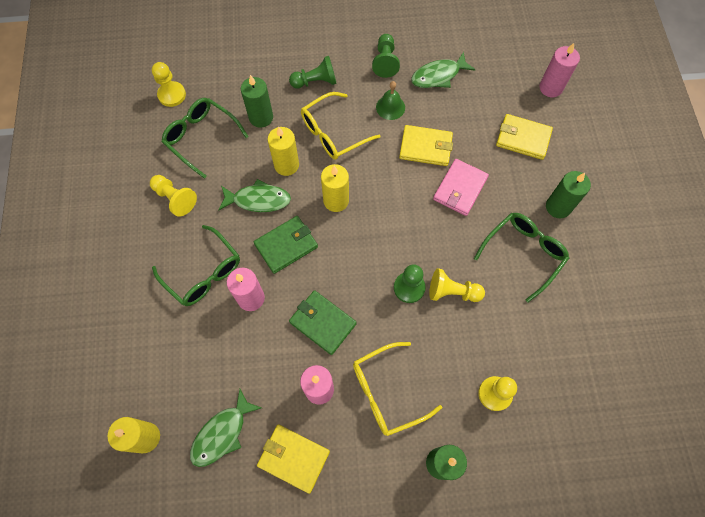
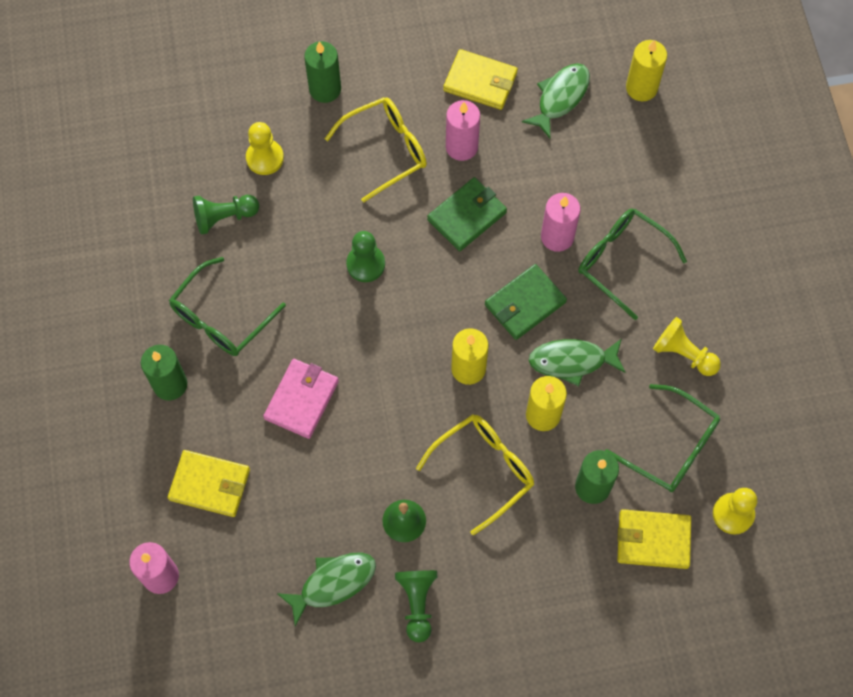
camera: 175 degrees right, 0 degrees up
(315, 82) = (521, 556): green pawn -> green pawn (224, 217)
(322, 323) = (467, 216): green wallet -> green wallet turned 75 degrees counterclockwise
(425, 147) = (350, 459): yellow wallet -> yellow wallet (653, 540)
(452, 292) = (312, 263): yellow pawn -> none

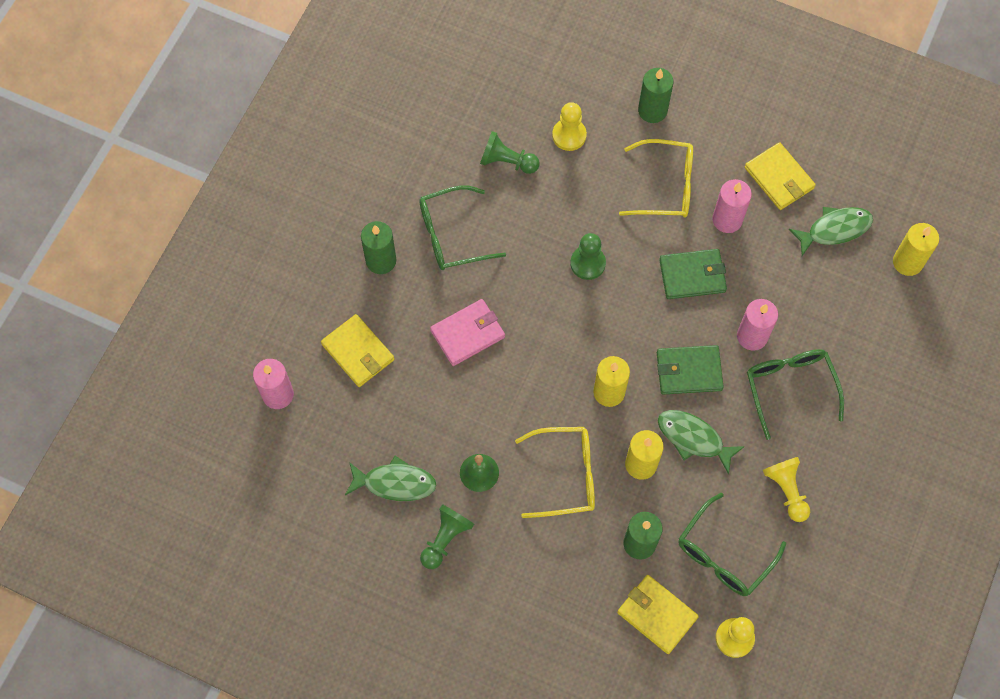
camera: 35 degrees right, 0 degrees up
(671, 447) = (723, 555): green glasses -> green glasses turned 60 degrees clockwise

